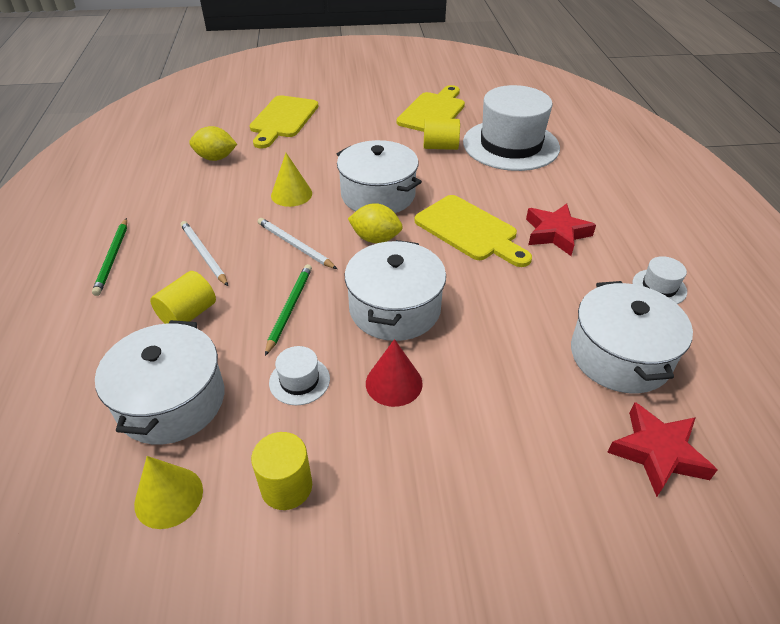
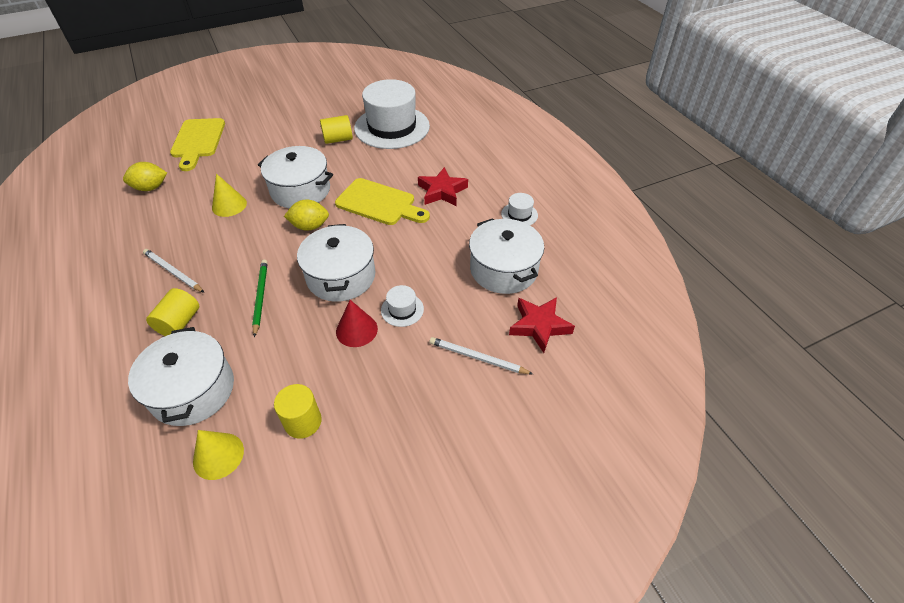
camera: 20 degrees left, 5 degrees up
(113, 258) = (93, 294): green pencil -> none
(295, 245) = (247, 247): white pencil -> white pencil (477, 358)
(299, 380) = (287, 347): white hat -> white hat (402, 309)
(433, 112) = (323, 110): yellow cutting board -> none

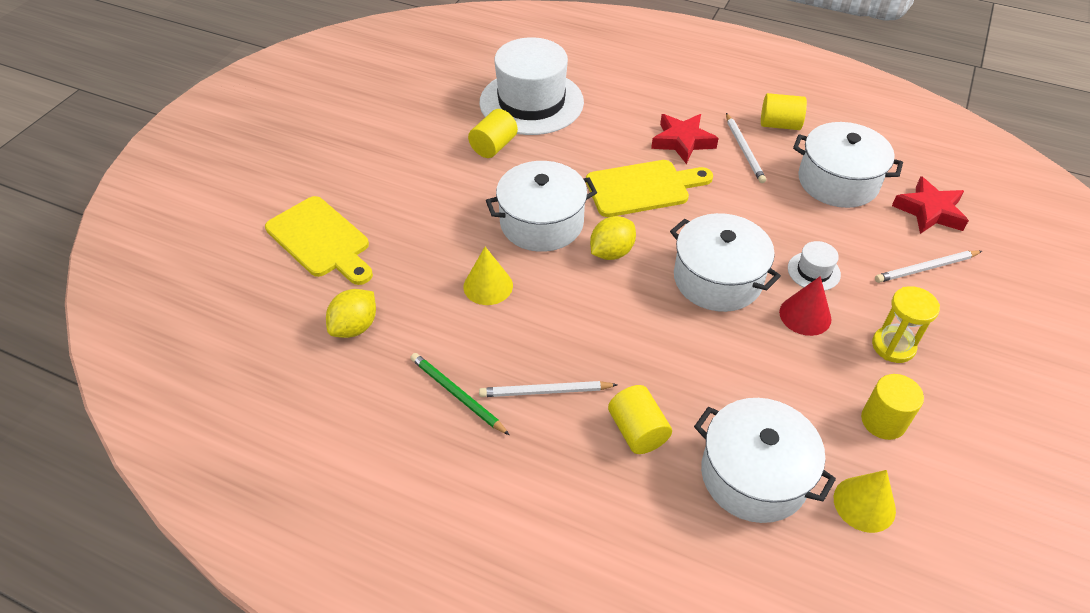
camera: 40 degrees left, 0 degrees up
(260, 297) = (675, 350): green pencil -> green pencil (457, 394)
(379, 386) = (893, 346): none -> yellow hourglass
(472, 216) = (744, 150): none -> white pencil
(519, 214) = (779, 124): white hat -> yellow cylinder

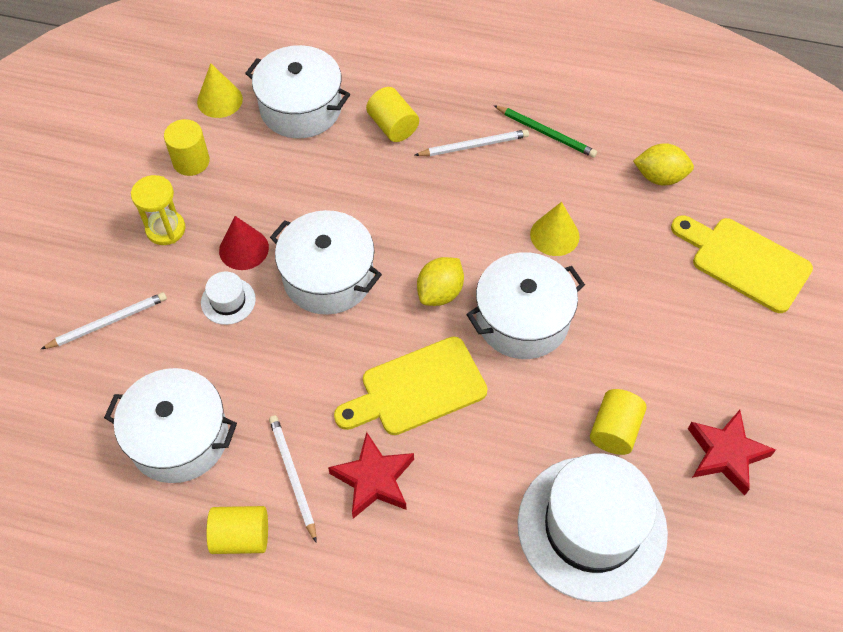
camera: 170 degrees right, 10 degrees up
(355, 327) = (660, 177): yellow lemon -> yellow lemon turned 75 degrees clockwise
(929, 211) = (79, 405): red star -> red star (726, 454)

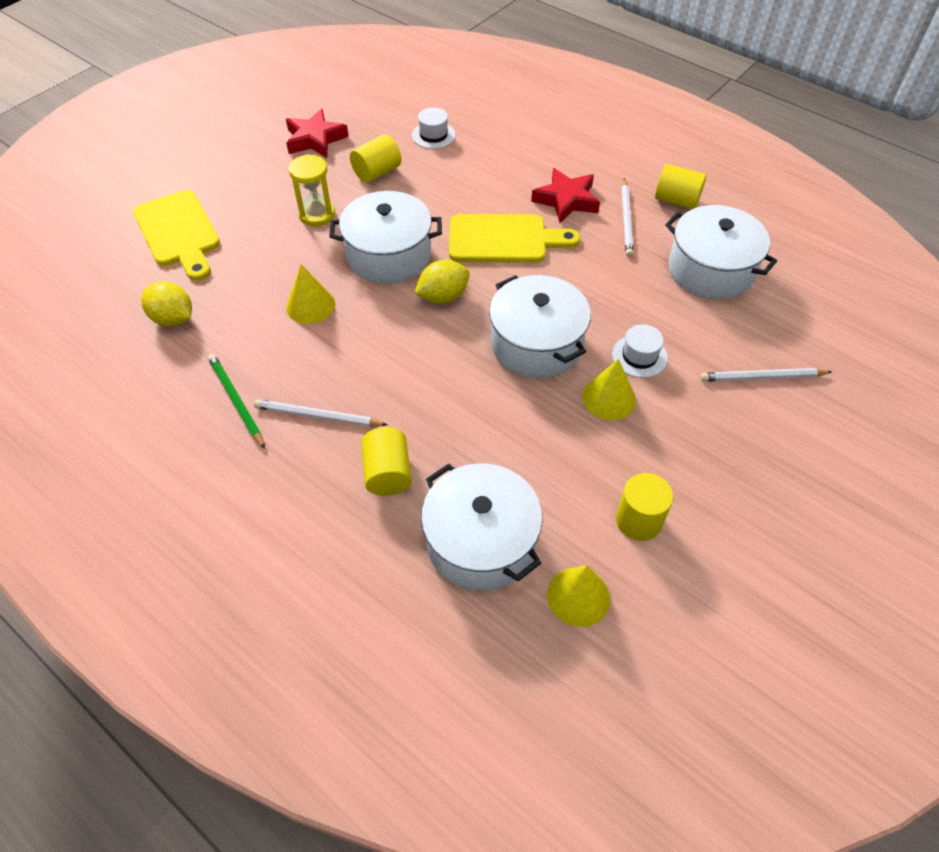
camera: 155 degrees left, 5 degrees down
(165, 229) = (686, 449): yellow hourglass -> yellow hourglass (317, 214)
(243, 249) = (609, 398): red cone -> yellow cone
(591, 527) = (433, 135): white hat -> white hat, size x0.41

